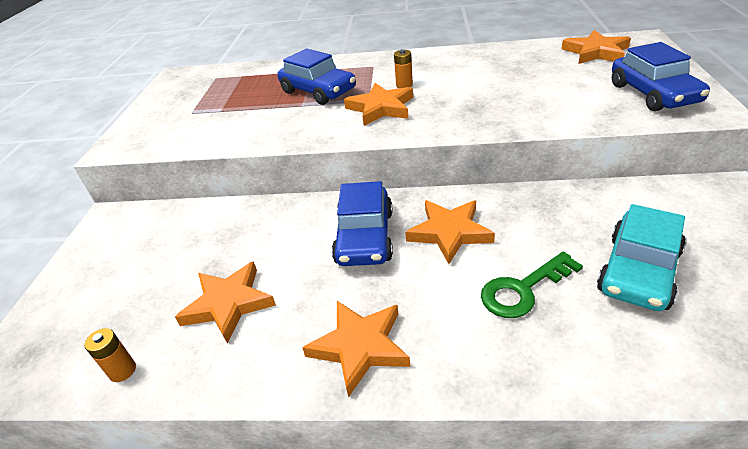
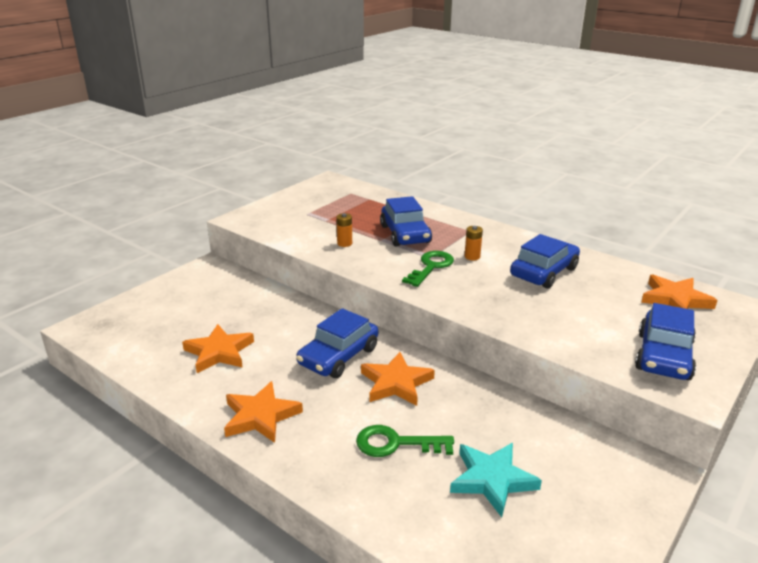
camera: 30 degrees right, 10 degrees down
(122, 370) = (136, 357): orange battery -> orange battery (344, 243)
(381, 108) = (431, 267): orange star -> green key
(478, 72) = (544, 272): none -> blue car
(638, 271) = (492, 480): turquoise car -> turquoise star

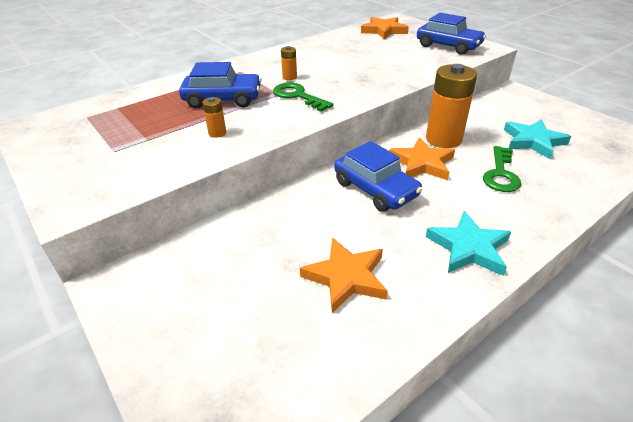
camera: 75 degrees left, 10 degrees up
(260, 416) = (468, 248): orange star -> turquoise star
(457, 398) = (443, 139): none -> orange battery
(544, 272) = (330, 57): blue car -> none

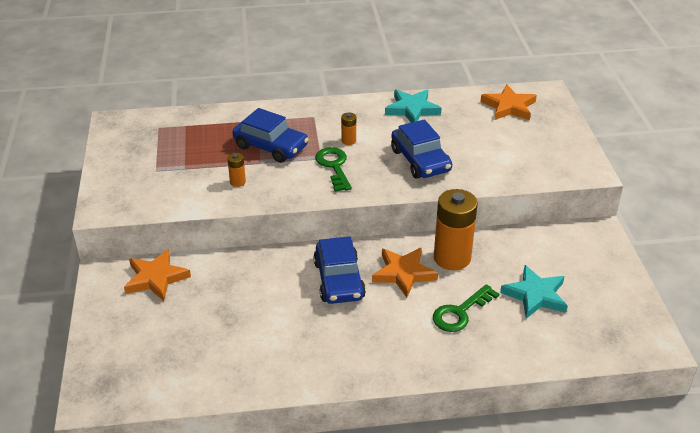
camera: 30 degrees right, 0 degrees up
(346, 277) = (249, 336): orange star -> orange star (156, 278)
(448, 46) = (550, 154): blue car -> blue car (420, 160)
(468, 248) = (356, 357): turquoise star -> turquoise star (412, 109)

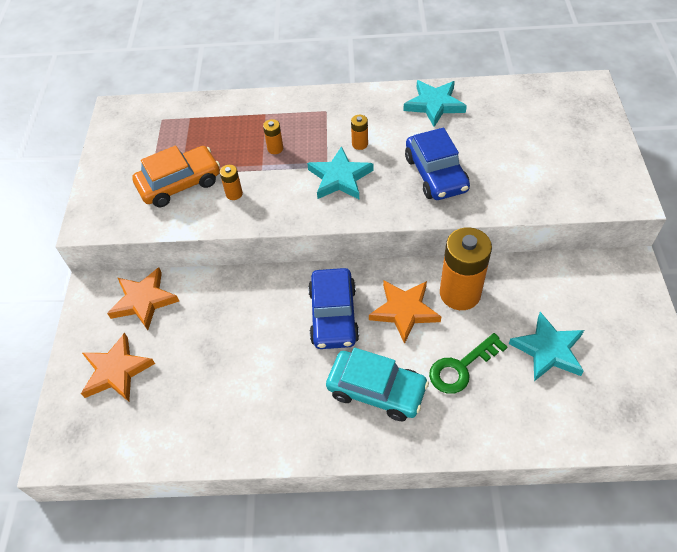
camera: 10 degrees right, 15 degrees up
(184, 176) = (180, 183): none -> orange car
(271, 146) = (275, 148): blue car -> orange battery
(334, 166) = (340, 178): green key -> turquoise star
(386, 334) = (376, 390): none -> turquoise car
(509, 106) = (543, 104): orange star -> orange star (116, 371)

